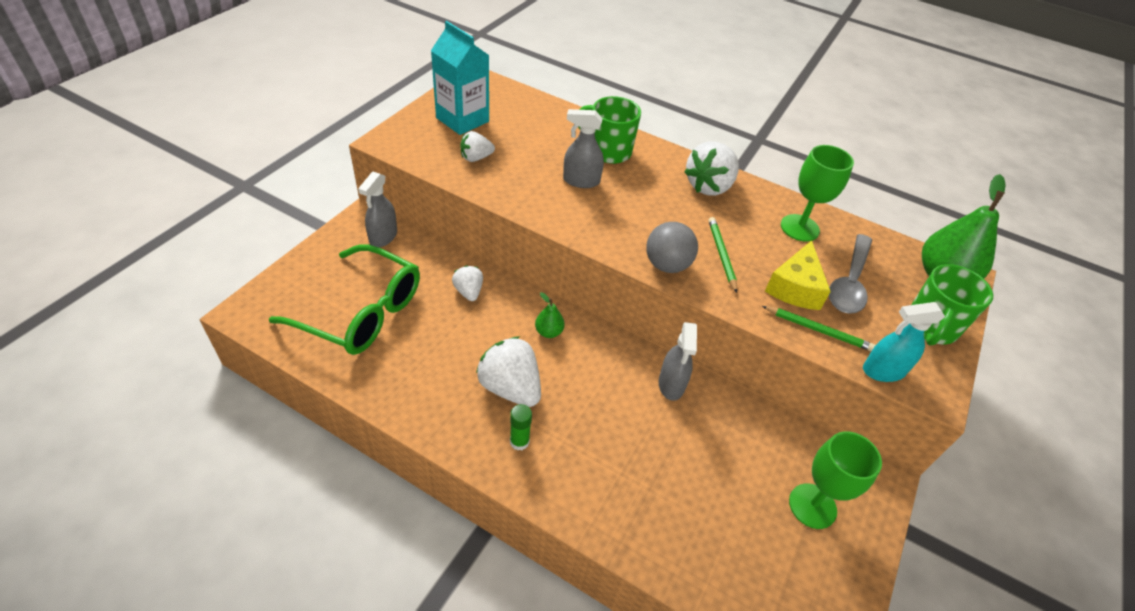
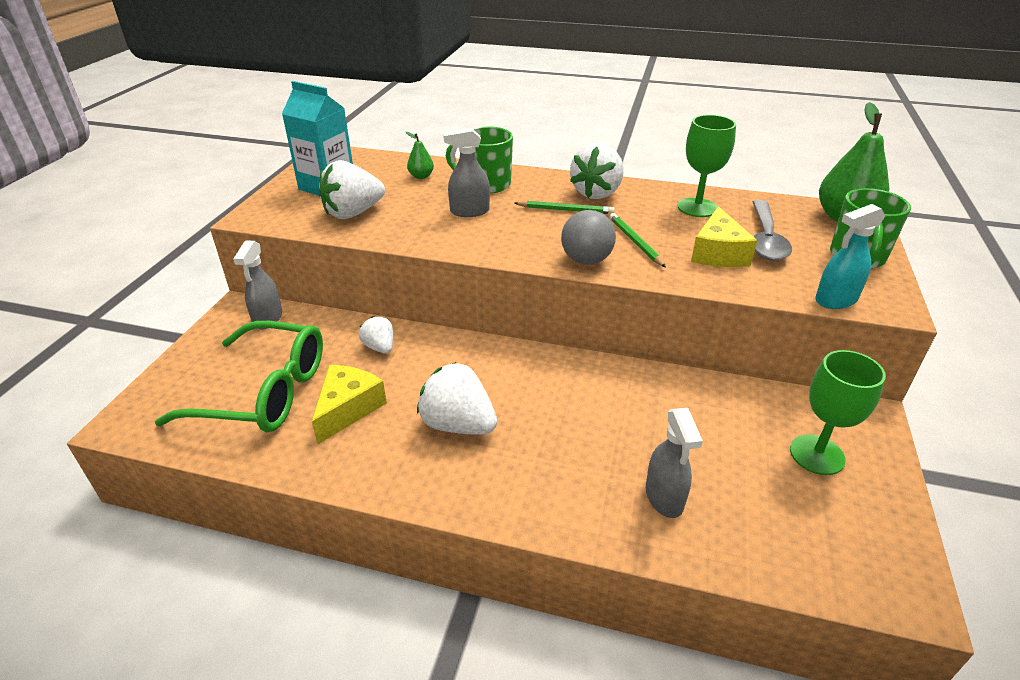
camera: 10 degrees left, 10 degrees down
(424, 347) = (348, 408): none -> yellow cheese
(476, 158) = (353, 213): white strawberry -> white strawberry, size x1.76
(519, 441) = (487, 473): green glue stick -> none
(549, 332) = (479, 364): green pear -> green pear (421, 176)
(671, 384) = (626, 381): grey spray bottle -> grey spray bottle (664, 497)
(818, 330) = (757, 281): green pencil -> green pencil (565, 210)

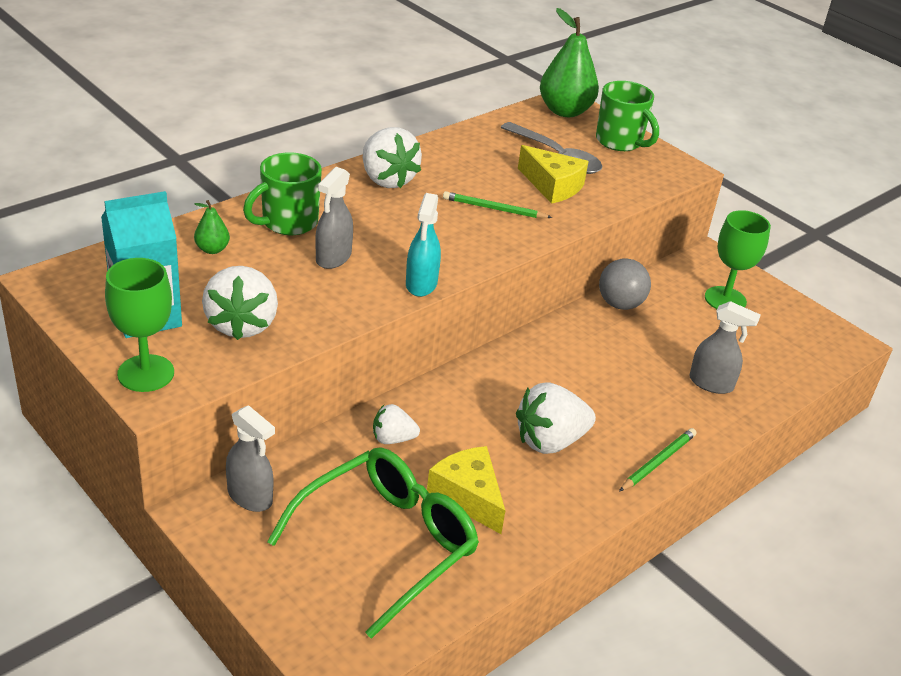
camera: 60 degrees left, 0 degrees up
(565, 210) = (398, 210): green pencil -> green pencil (658, 462)
(586, 260) = (496, 245): grey ball -> grey ball (620, 304)
(697, 207) = (475, 153): green goblet -> green goblet (146, 373)
(835, 300) = (659, 182): turquoise spray bottle -> turquoise spray bottle (421, 284)

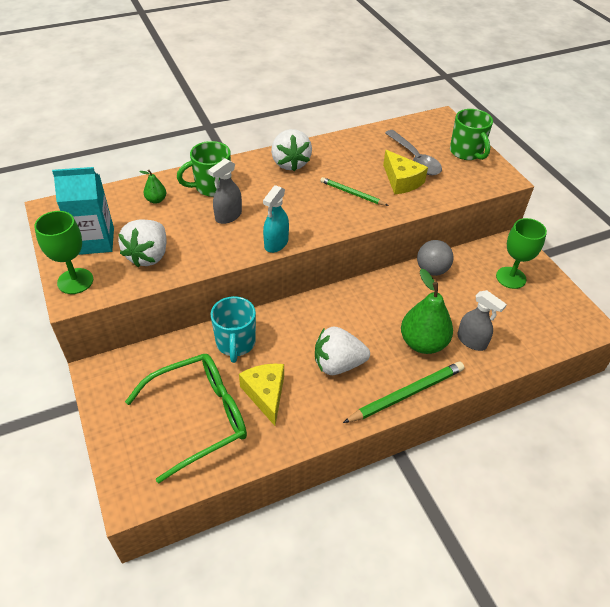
camera: 20 degrees right, 10 degrees up
(250, 497) = (131, 367): grey spray bottle -> none
(393, 439) = (235, 343): white strawberry -> turquoise mug
(565, 111) = (437, 125): green pear -> green pear (423, 343)
(658, 462) = (406, 394): green pencil -> green pencil, size x1.61

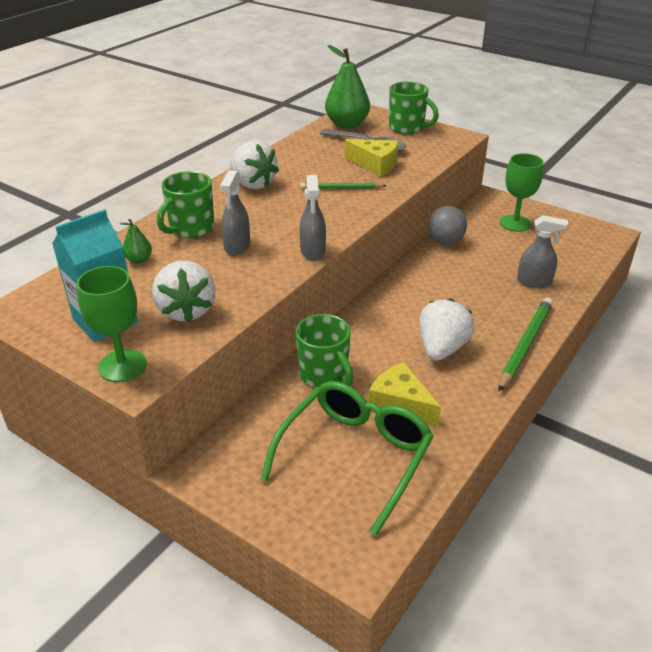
camera: 30 degrees left, 10 degrees down
(235, 343) = (324, 375): turquoise mug -> green mug
(276, 243) = (313, 251): turquoise spray bottle -> grey spray bottle
(338, 364) = (441, 348): white strawberry -> white strawberry turned 150 degrees clockwise
(423, 343) = (497, 300): green pear -> green pear (347, 125)

